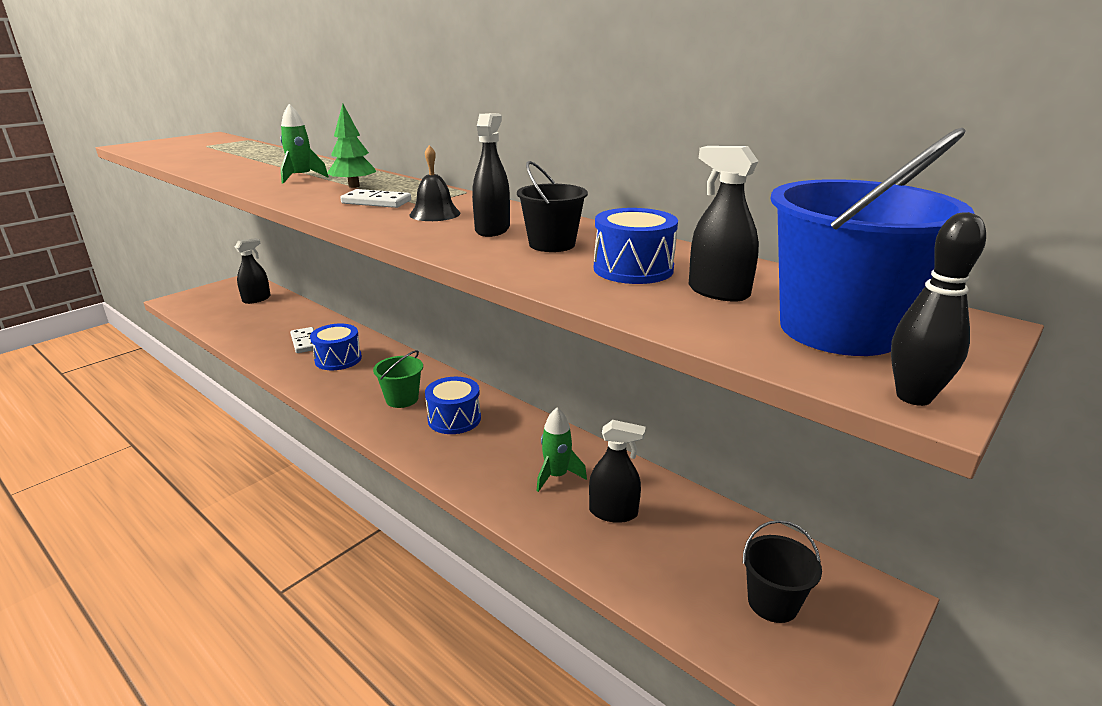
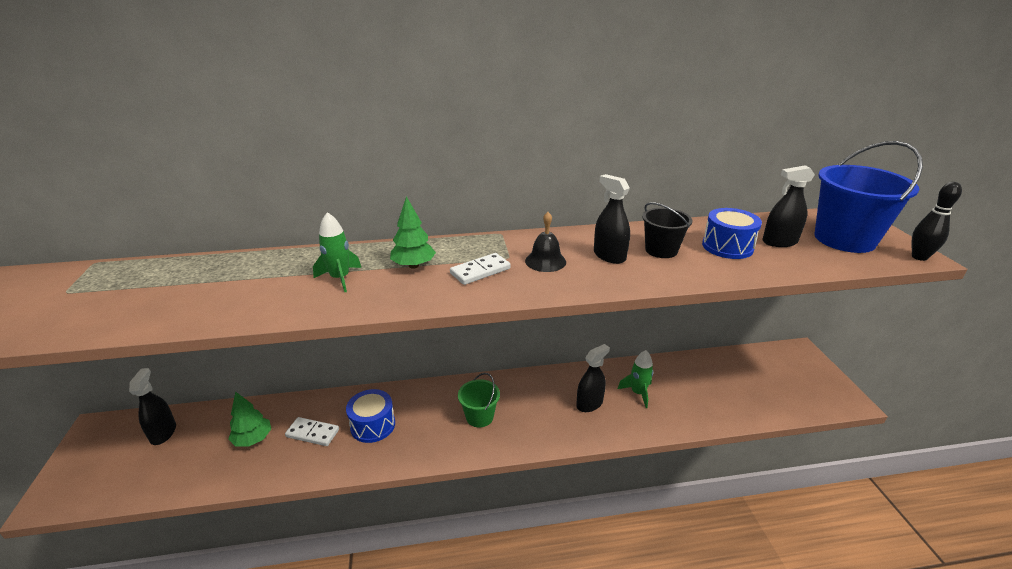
camera: 50 degrees left, 5 degrees up
(278, 326) = (253, 439): none -> green tree
(454, 419) = (534, 404): blue drum -> none
(613, 512) = (688, 390): black spray bottle -> black spray bottle (589, 404)
(772, 603) = (786, 380): black bucket -> none

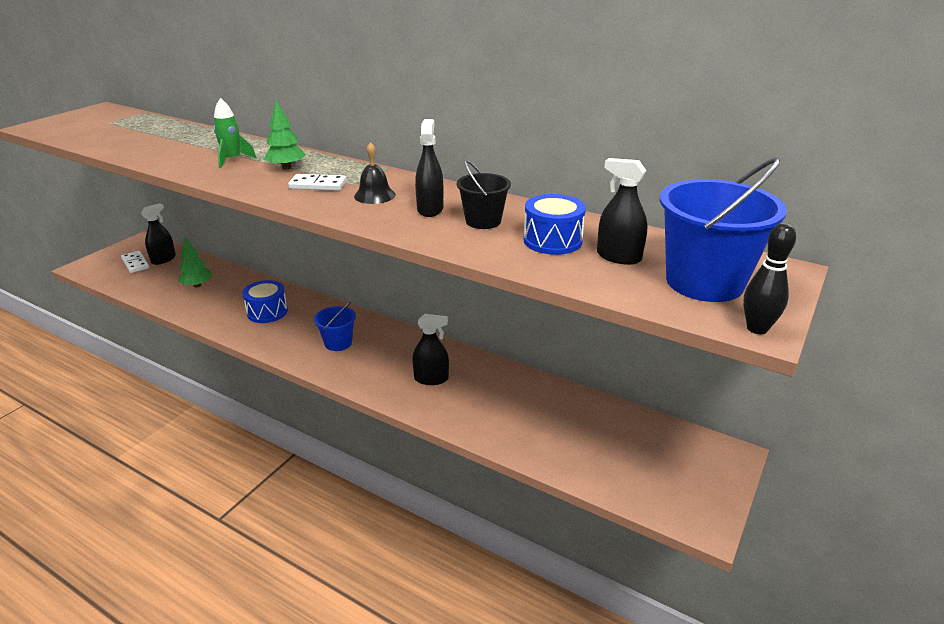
camera: 40 degrees right, 0 degrees up
(312, 433) = (229, 298): white domino -> white domino (135, 263)
(479, 417) = (338, 343): green bucket -> blue bucket
(638, 393) = (485, 394): green rocket -> none

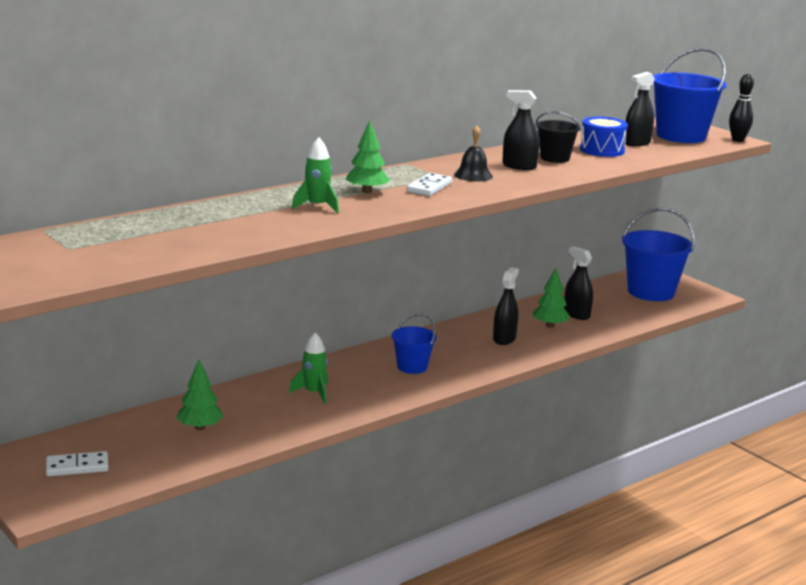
camera: 70 degrees left, 10 degrees down
(163, 259) = (88, 446): black spray bottle -> black spray bottle (576, 314)
(267, 312) = (313, 393): blue drum -> green rocket
(486, 401) = (550, 326): none -> green tree
(657, 461) = (651, 292): none -> blue bucket

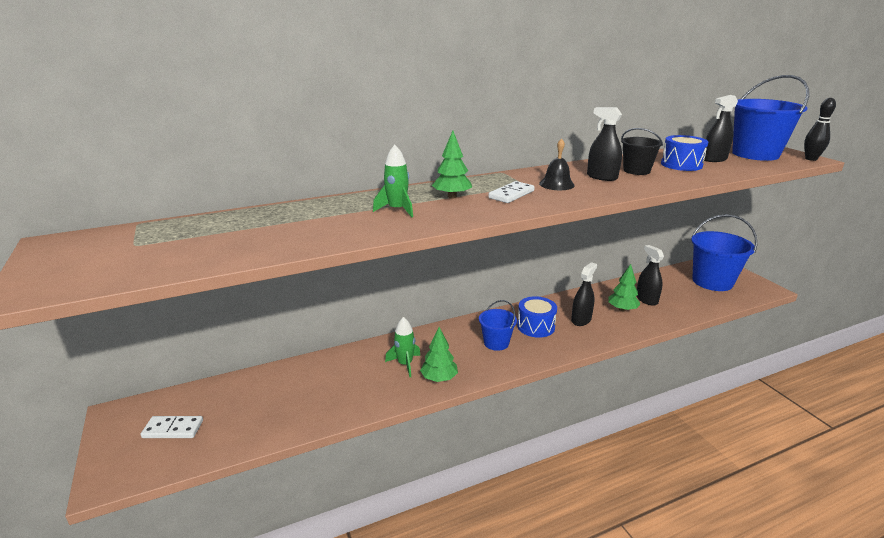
camera: 15 degrees right, 5 degrees up
(200, 427) = (296, 393): green tree -> green tree (439, 378)
(453, 348) = (535, 326): none -> blue drum

